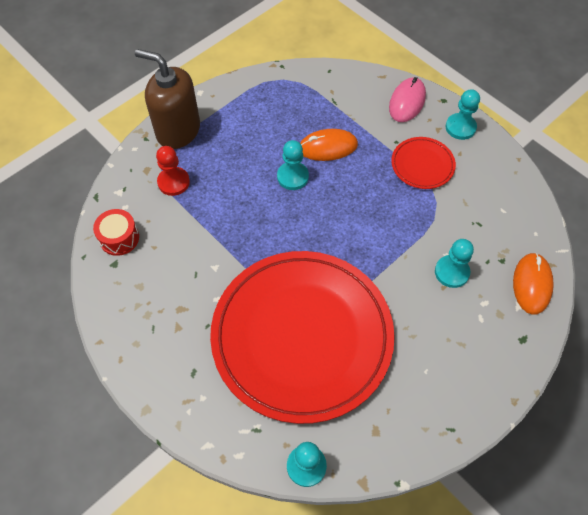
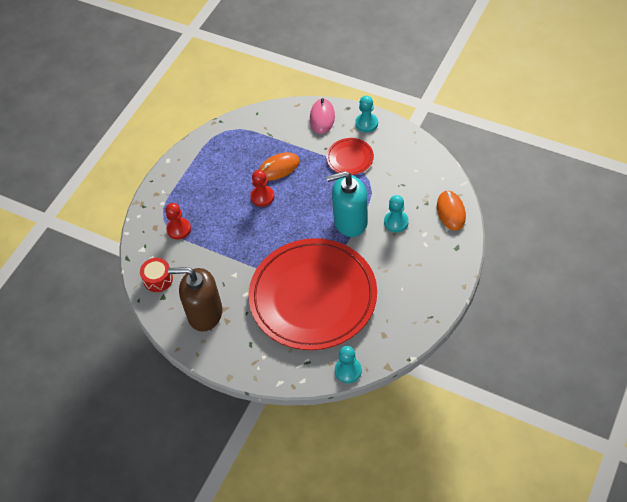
camera: 15 degrees left, 5 degrees down
(178, 130) = (164, 192): brown soap dispenser -> brown soap dispenser (205, 313)
(292, 177) = (262, 197): turquoise pawn -> red pawn
(391, 249) = (350, 221): none -> turquoise soap dispenser

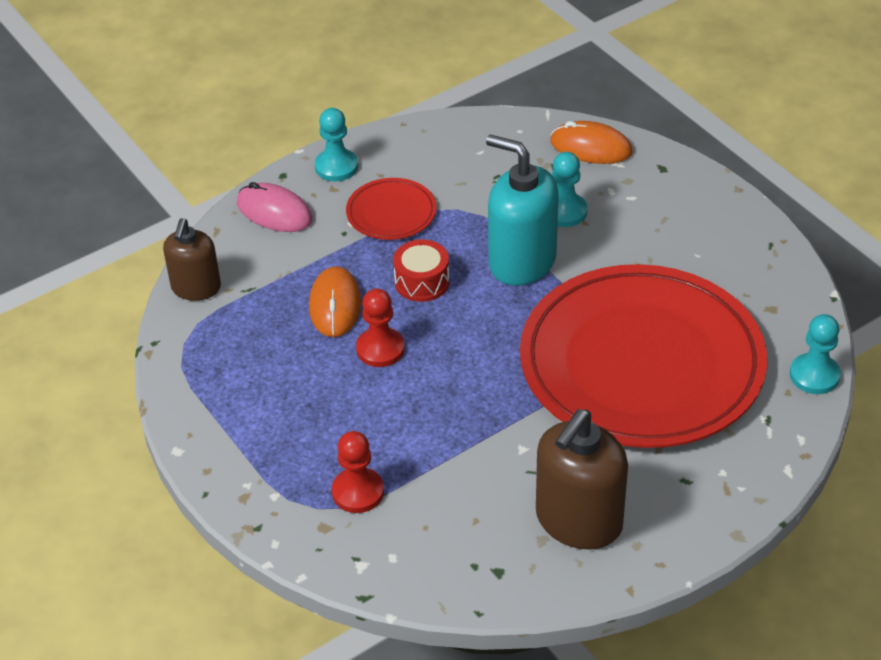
camera: 65 degrees left, 10 degrees down
(158, 279) = (451, 564): red drum -> red drum (422, 282)
(259, 117) = (196, 288): none -> brown soap dispenser
(350, 221) = (521, 261): turquoise soap dispenser -> turquoise soap dispenser turned 105 degrees clockwise

